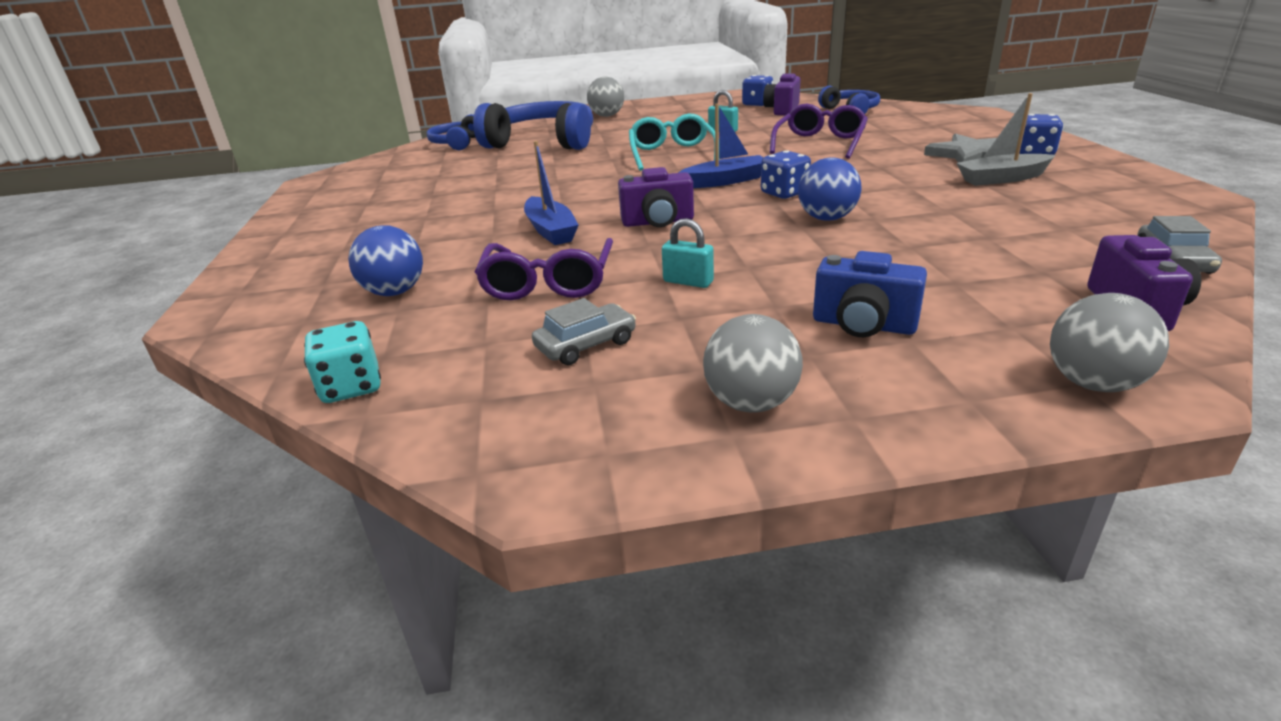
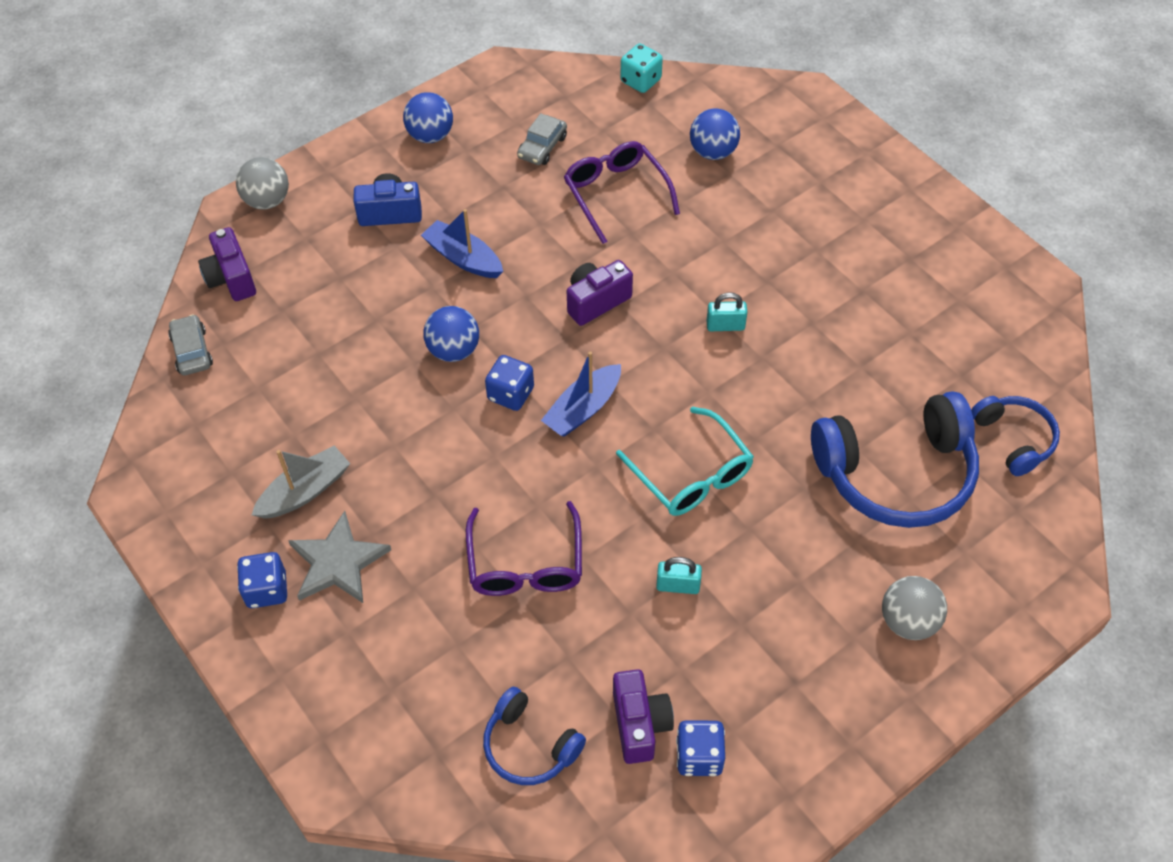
camera: 150 degrees right, 25 degrees up
(551, 231) = (678, 260): blue boat -> blue boat (463, 258)
(688, 282) = (519, 224): turquoise padlock -> turquoise padlock (725, 326)
(751, 403) = (430, 136): grey ball -> blue ball

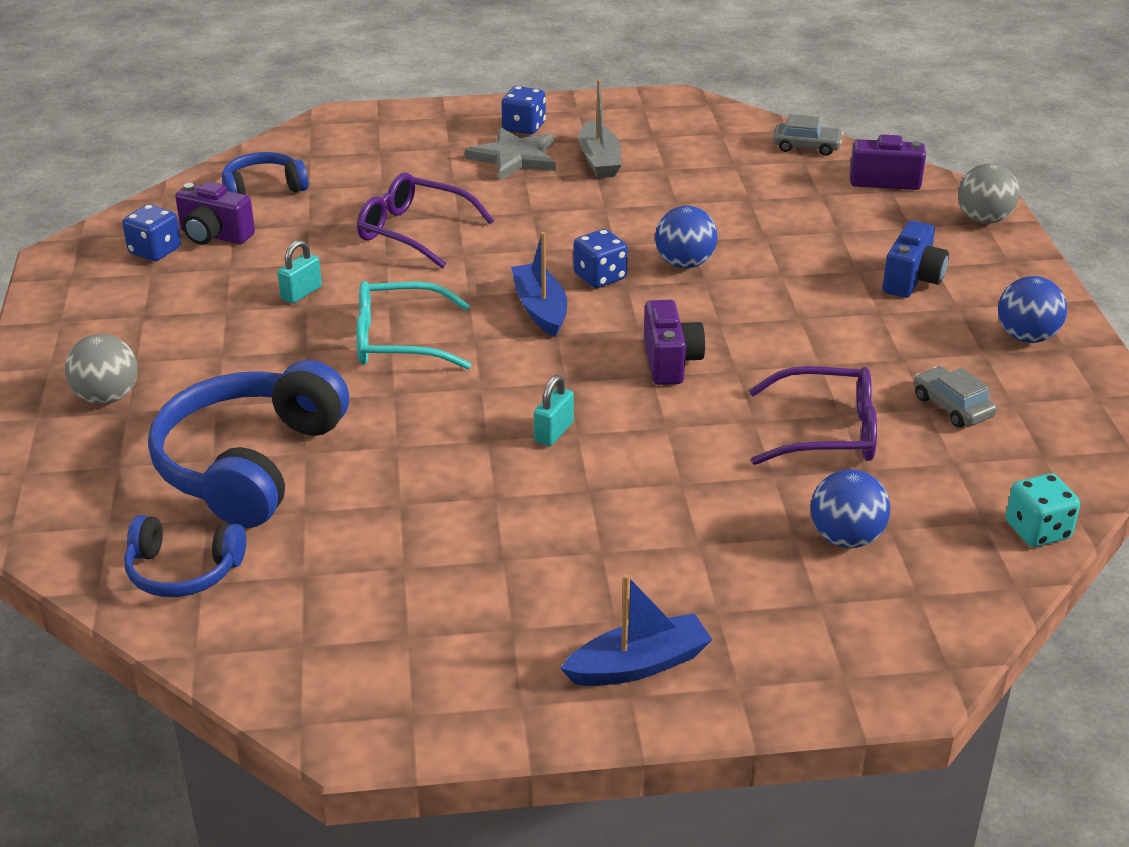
camera: 120 degrees right, 20 degrees down
(463, 258) = (806, 303): blue boat -> blue boat (638, 665)

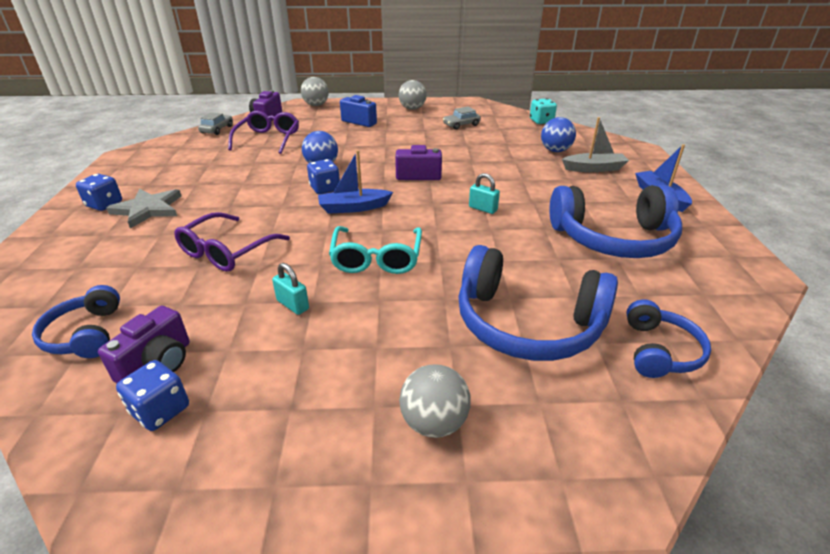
camera: 85 degrees left, 0 degrees up
(463, 571) = (613, 239): none -> blue headphones
(599, 160) = (180, 181): grey boat -> grey boat (594, 168)
(826, 432) = (480, 147): purple glasses -> purple glasses (268, 139)
(1026, 337) = (412, 109): blue ball -> grey ball

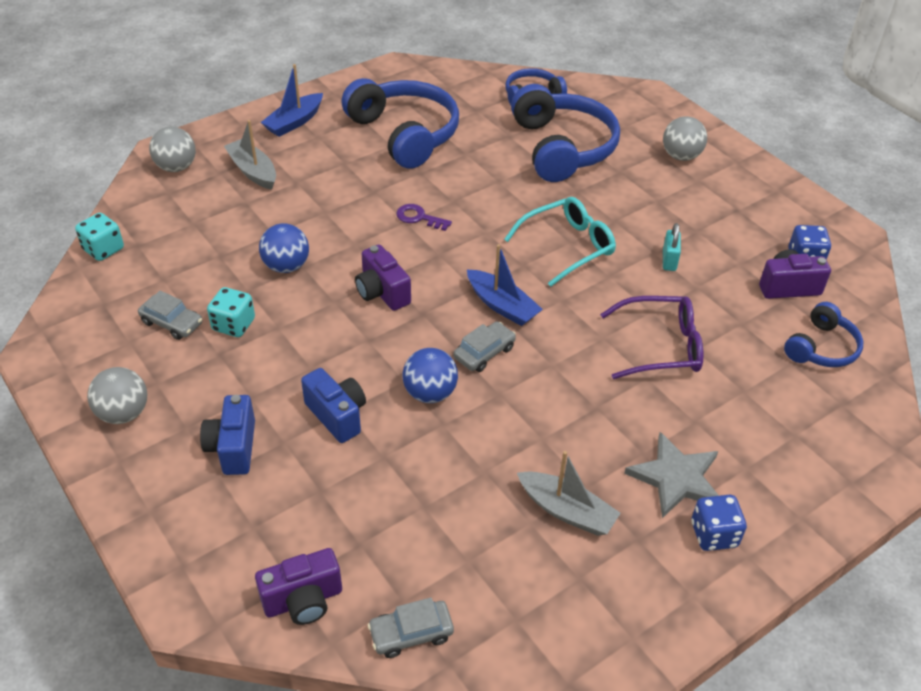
camera: 125 degrees left, 10 degrees up
(196, 174) = (567, 511): none -> grey boat
(268, 139) = (394, 519): purple glasses -> none
(316, 105) = (183, 570): grey ball -> grey ball (176, 167)
(325, 188) = (484, 352): blue dice -> grey car
(344, 143) = (337, 415): none -> blue camera
(442, 136) = (233, 325): none -> turquoise dice
(483, 209) = (419, 217): turquoise padlock -> purple key
(555, 150) = (216, 210): blue ball -> blue ball (286, 266)

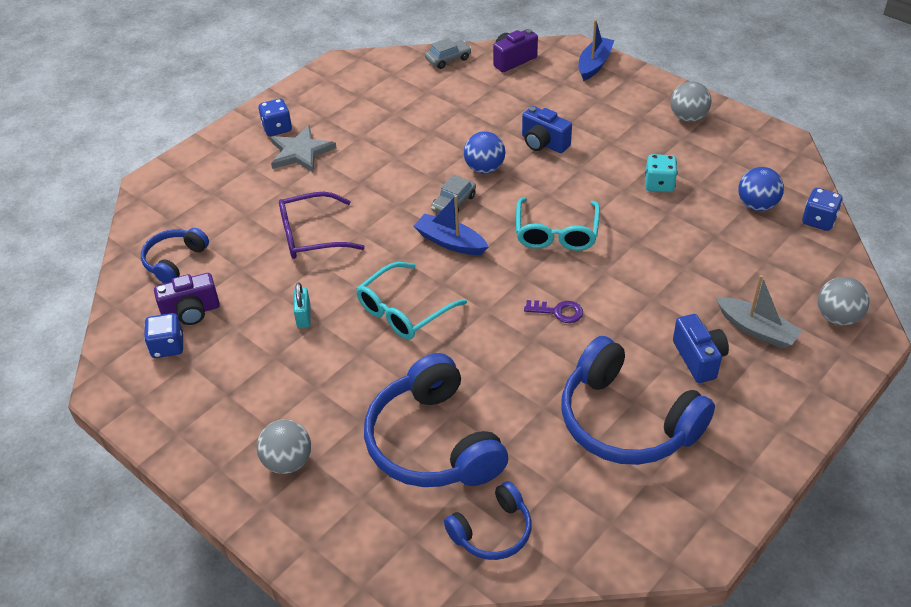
camera: 170 degrees right, 0 degrees up
(103, 249) = (818, 220): turquoise dice -> blue dice
(172, 323) = (707, 176): grey car -> none
(233, 447) = (601, 114): blue camera -> blue camera (699, 359)
(286, 266) = (651, 238): blue ball -> blue ball (757, 205)
(294, 122) = (764, 409): blue boat -> blue boat (594, 64)
(382, 292) = (556, 233): purple camera -> turquoise glasses
(567, 511) = (372, 123): grey boat -> none

